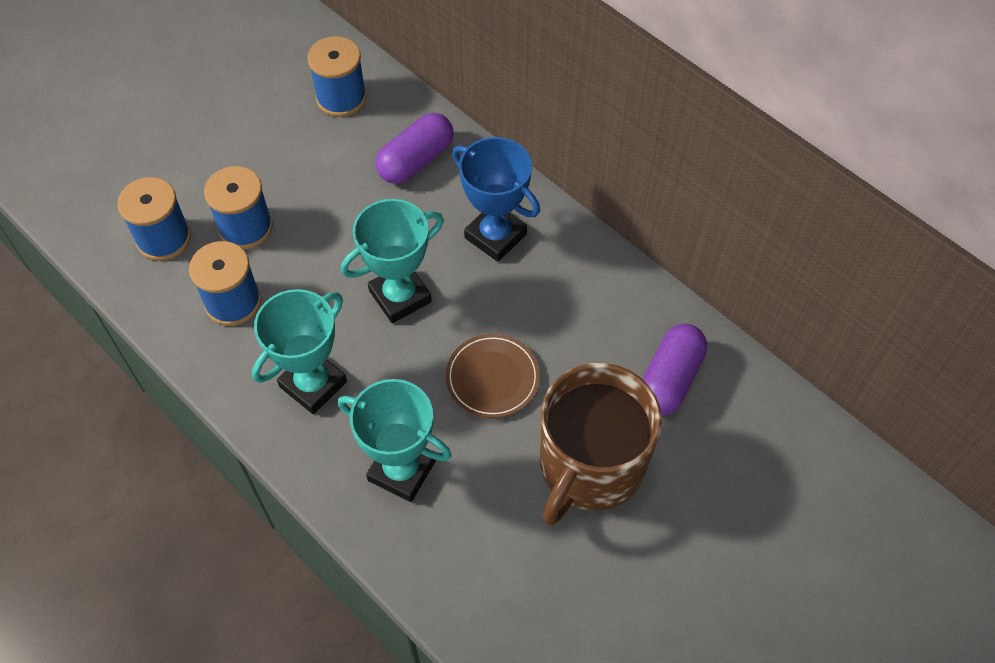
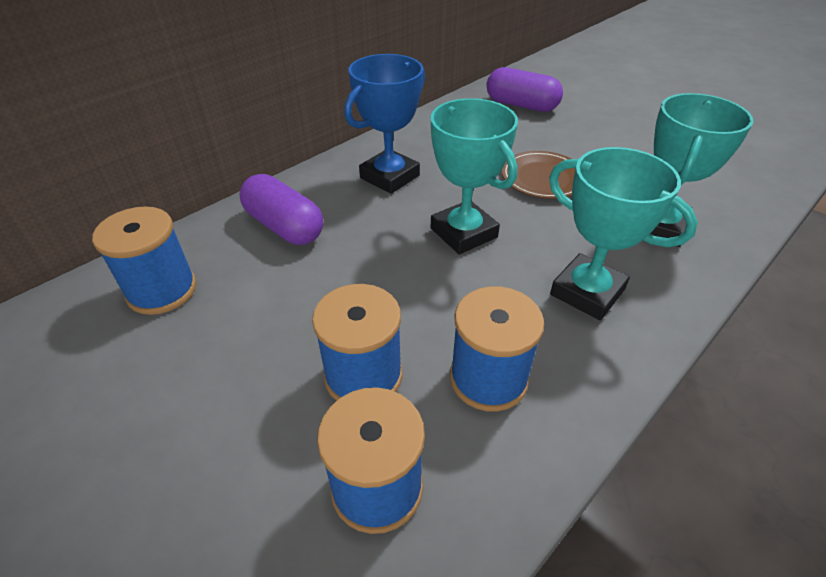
camera: 90 degrees left, 15 degrees down
(590, 466) = (606, 136): brown mug -> none

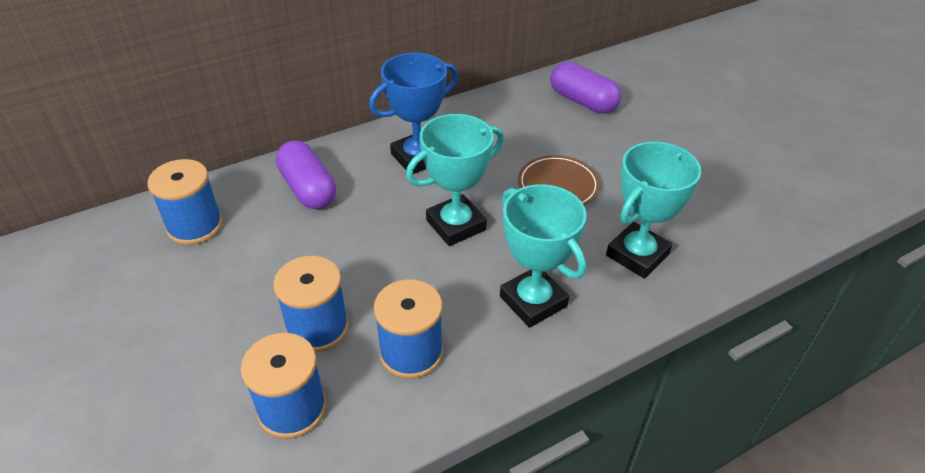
camera: 15 degrees right, 0 degrees up
(464, 233) = (456, 225): turquoise trophy -> turquoise trophy turned 75 degrees clockwise

